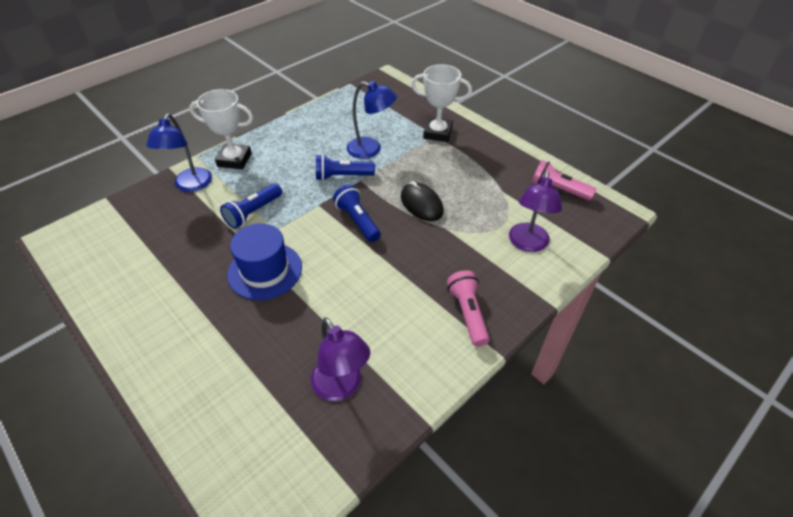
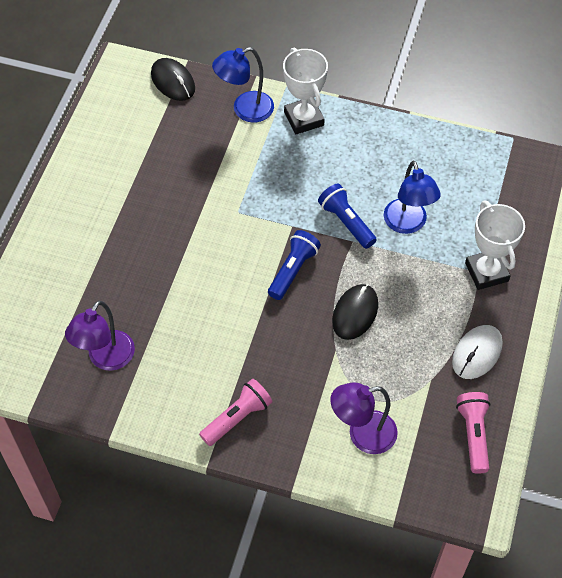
camera: 60 degrees right, 10 degrees up
(113, 214) = (173, 81): none -> black mouse
(253, 213) = (245, 181): blue flashlight -> none
(265, 270) = (185, 234): blue hat -> none
(496, 162) = (477, 353): none -> white mouse

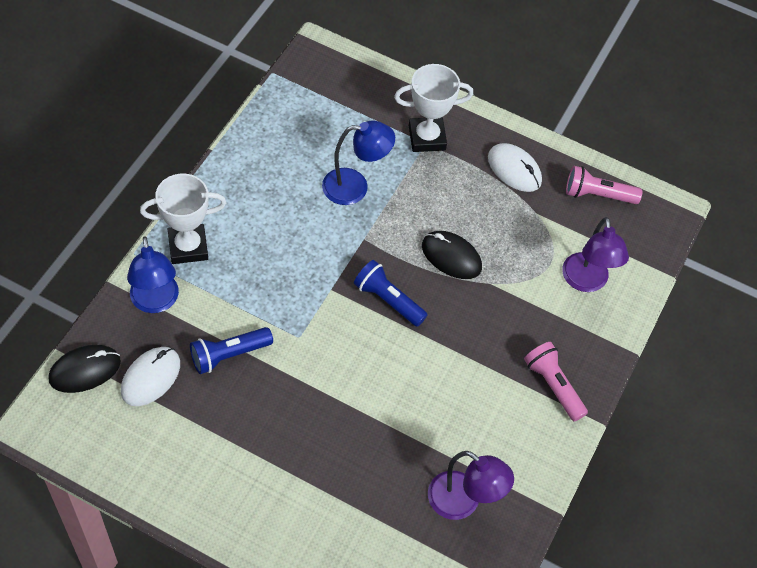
camera: 85 degrees left, 0 degrees up
(176, 122) = (151, 377): none -> white mouse
(346, 222) = (339, 239): blue flashlight -> blue flashlight (229, 355)

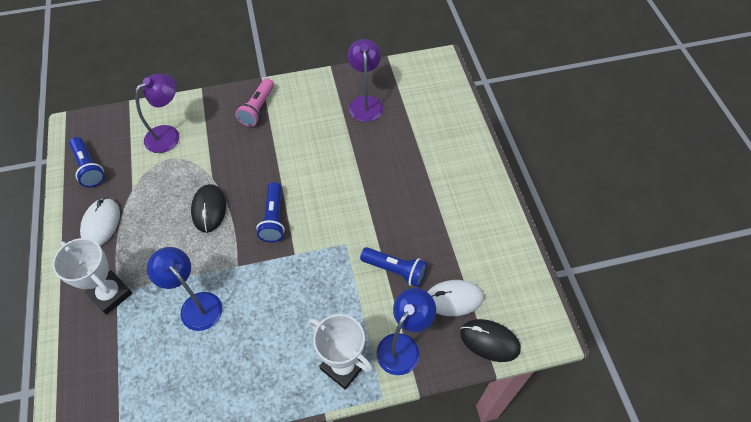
camera: 125 degrees left, 0 degrees up
(597, 195) = (89, 168): pink flashlight -> blue flashlight

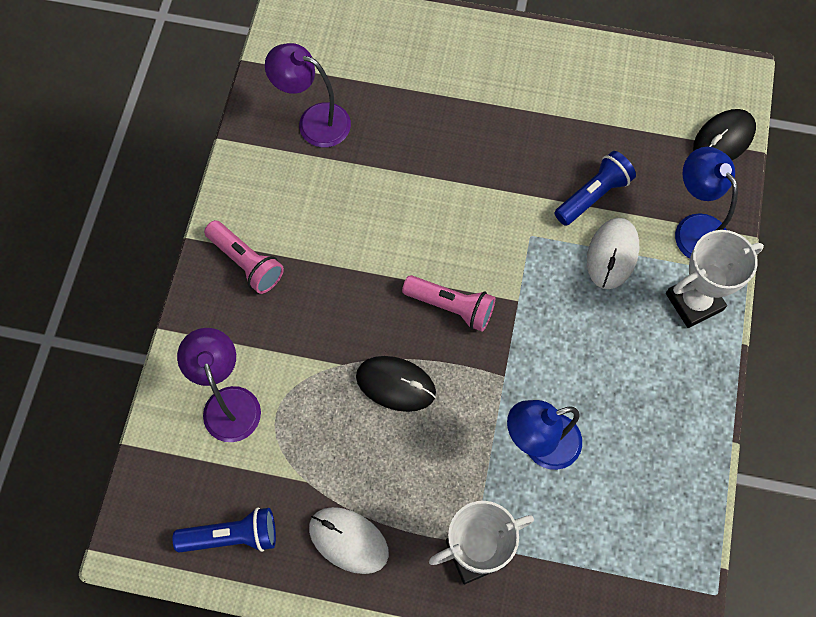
camera: 65 degrees left, 10 degrees up
(273, 218) = (451, 306): blue flashlight -> pink flashlight
(453, 299) = (657, 150): white mouse -> white mouse (612, 254)

